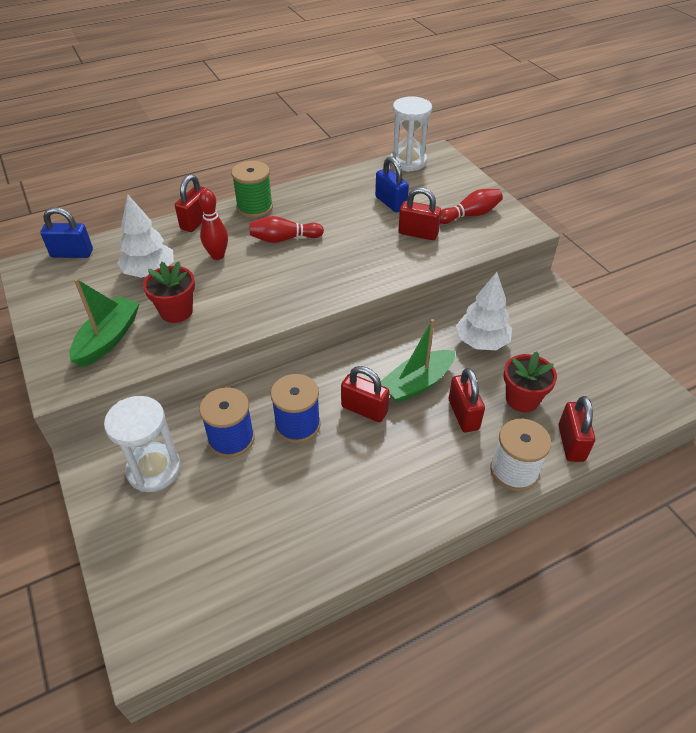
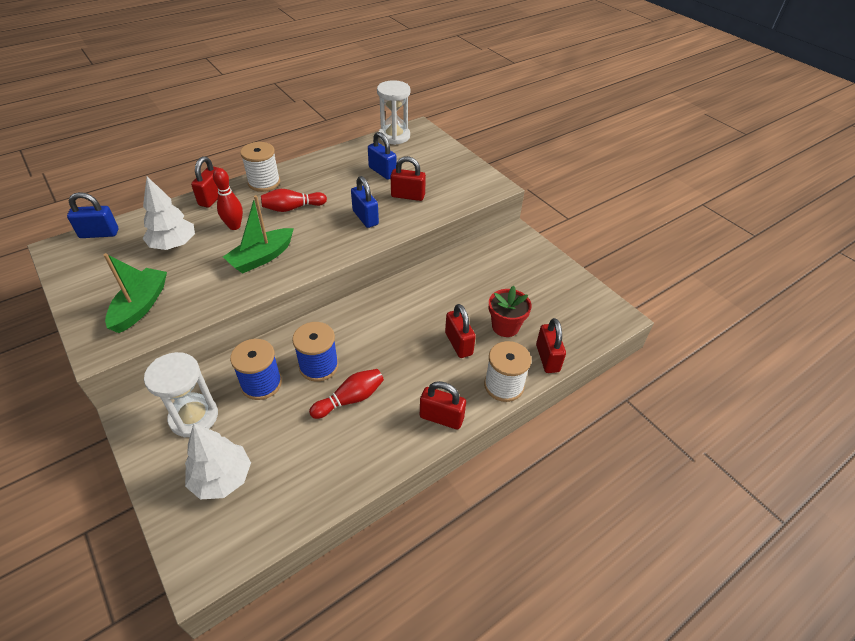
camera: 10 degrees left, 0 degrees up
(176, 311) = (201, 277): red flower pot -> none
(255, 207) = (264, 182): green spool -> white spool
(364, 409) = (375, 347): red padlock -> red padlock (441, 418)
(366, 256) = (365, 218): none -> blue padlock
(417, 383) = (418, 321): green boat -> green boat (262, 257)
(470, 215) = (450, 178): red bowling pin -> red bowling pin (350, 399)
(481, 342) = (468, 283): white tree -> white tree (222, 478)

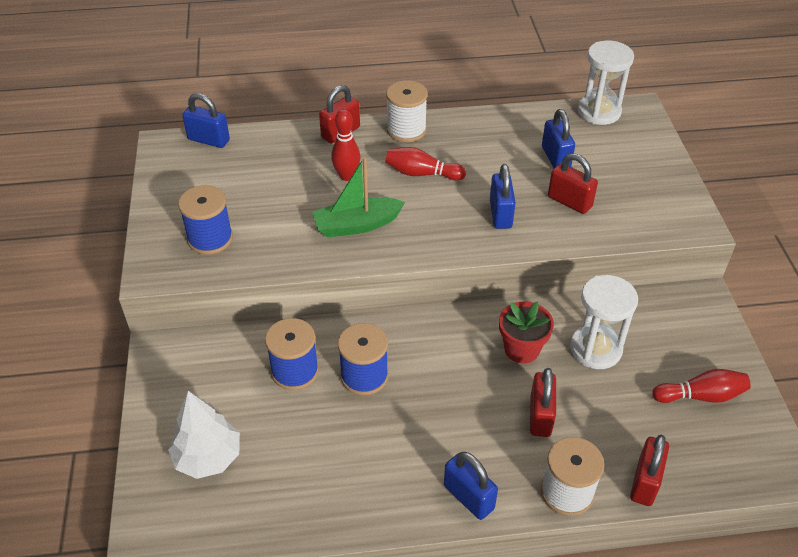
camera: 30 degrees right, 0 degrees up
(141, 306) = (210, 239): green boat -> blue spool
(174, 245) = (274, 178): white tree -> none
(194, 417) = (212, 379): white hourglass -> white hourglass (595, 349)
(350, 399) = (378, 430): red bowling pin -> red bowling pin (701, 396)
(441, 418) = (468, 497): red padlock -> blue padlock
(505, 326) = (613, 418): red flower pot -> red flower pot (521, 349)

